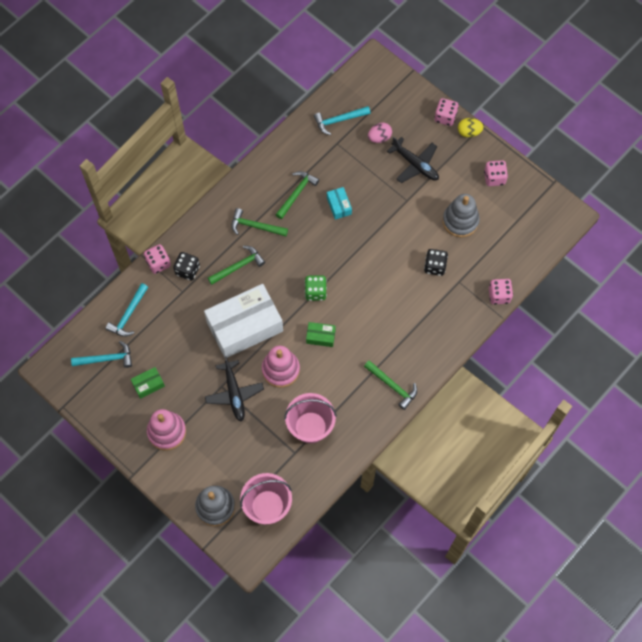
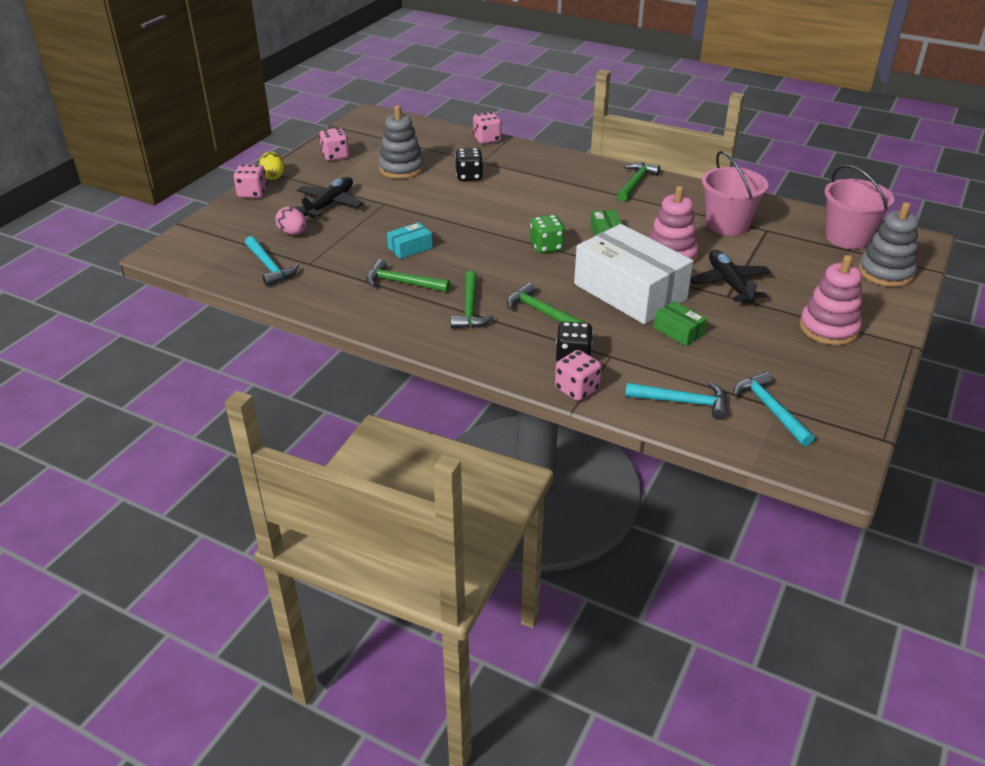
camera: 105 degrees left, 30 degrees down
(148, 384) = (776, 358): green box -> green box (678, 331)
(234, 393) = (729, 284): black plane -> black plane turned 75 degrees counterclockwise

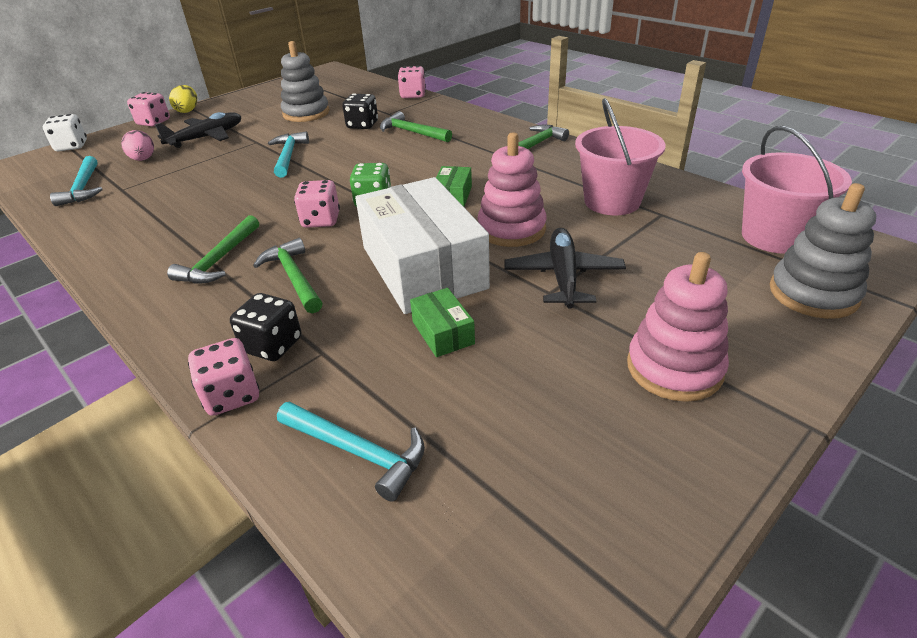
camera: 20 degrees right, 0 degrees up
(198, 228) = (72, 146): none -> white dice
(335, 156) = (260, 99): pink dice -> pink dice (321, 220)
(402, 283) = (183, 220): green hammer -> green hammer (412, 132)
(410, 248) = (232, 186): turquoise box -> none
(770, 409) = (487, 500): turquoise hammer -> turquoise hammer (288, 156)

